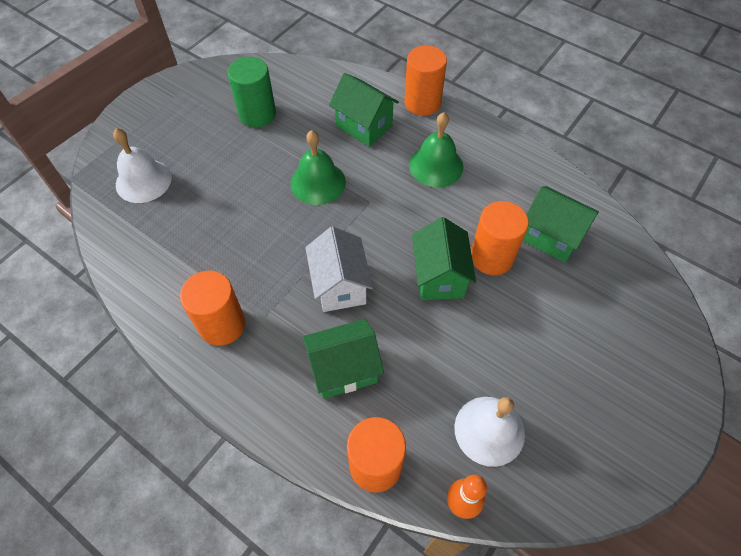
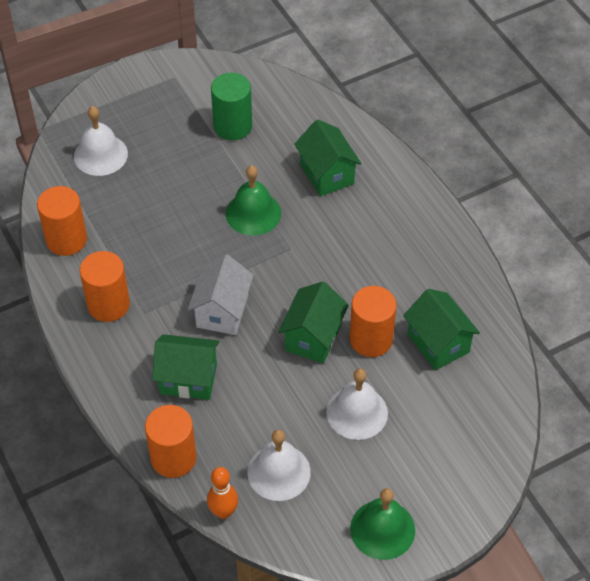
camera: 25 degrees right, 5 degrees down
(422, 103) = (398, 171): orange cylinder -> orange cylinder (66, 240)
(436, 166) = (372, 238): green bell -> green bell (382, 529)
(523, 333) = (357, 412): none -> white bell

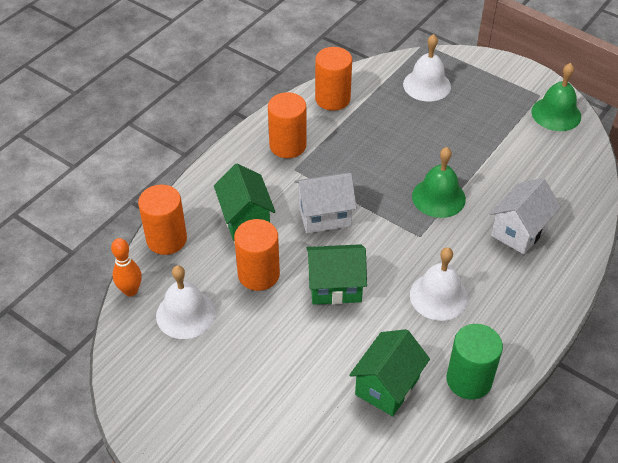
camera: 65 degrees right, 5 degrees down
(233, 126) = (520, 149): green cylinder -> green cylinder (469, 380)
(327, 174) = (519, 231): green house -> white house
(357, 412) = (274, 348): white bell -> white bell (439, 296)
(371, 339) = (359, 330): orange cylinder -> orange cylinder (258, 274)
(382, 529) = (161, 413): green bell -> green bell (556, 114)

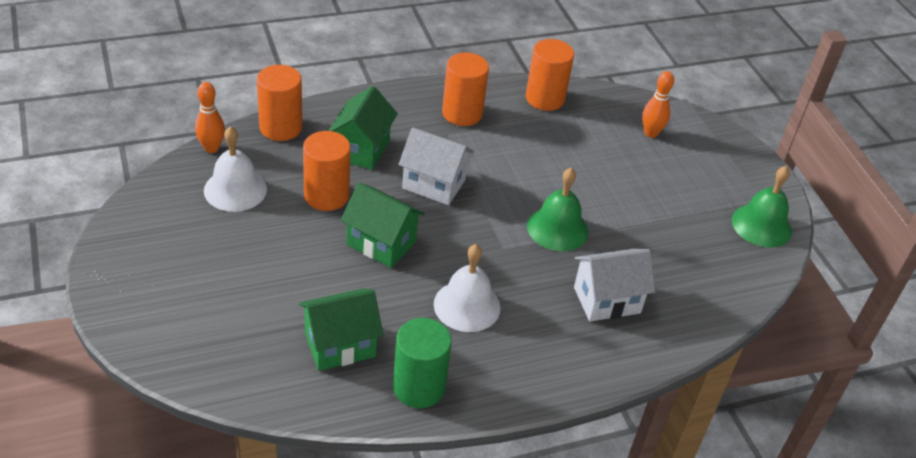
camera: 30 degrees right, 5 degrees down
(427, 85) = (651, 133): white bell -> orange bowling pin

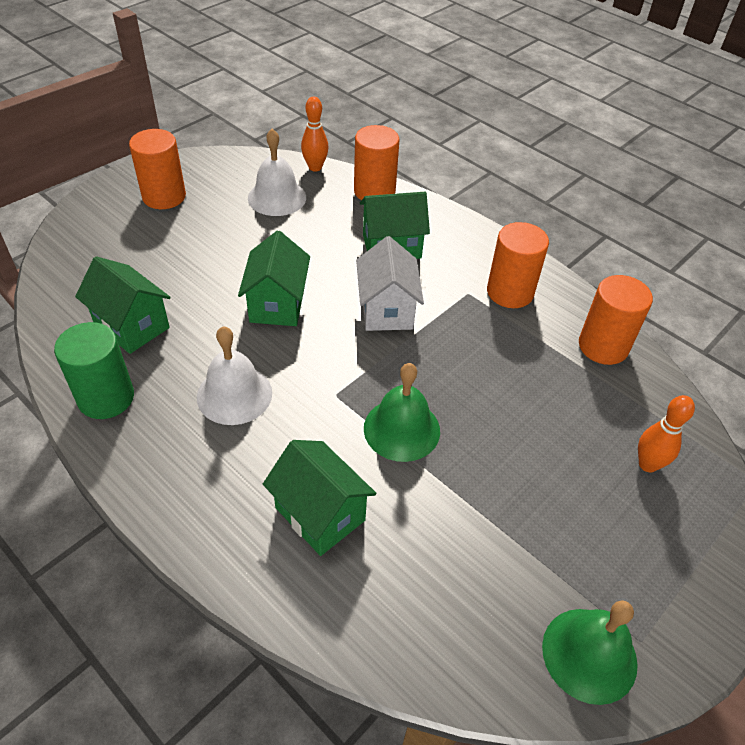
camera: 65 degrees right, 5 degrees up
(326, 196) = (312, 248): orange cylinder -> orange cylinder (164, 196)
(607, 300) = (320, 514): white house -> green house

